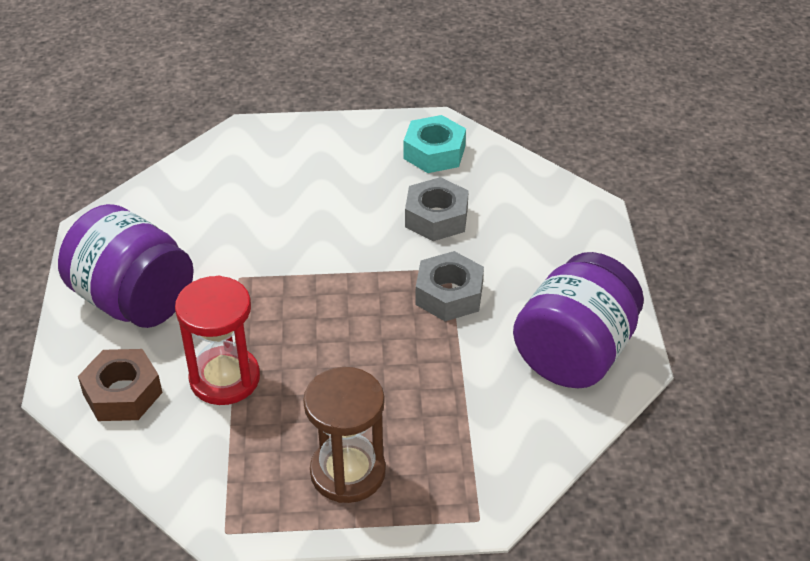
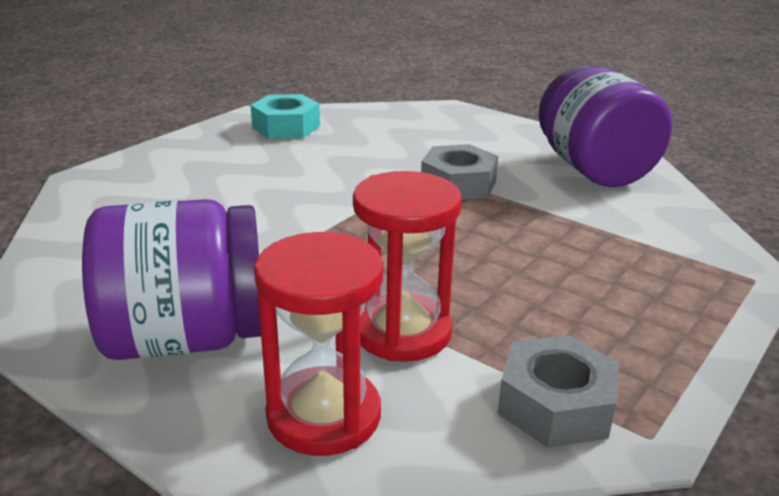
camera: 50 degrees left, 15 degrees down
(122, 393) = (324, 415): brown nut -> red hourglass
(348, 472) = (629, 317): brown hourglass -> none
(436, 217) = (360, 154): grey nut -> grey nut (555, 405)

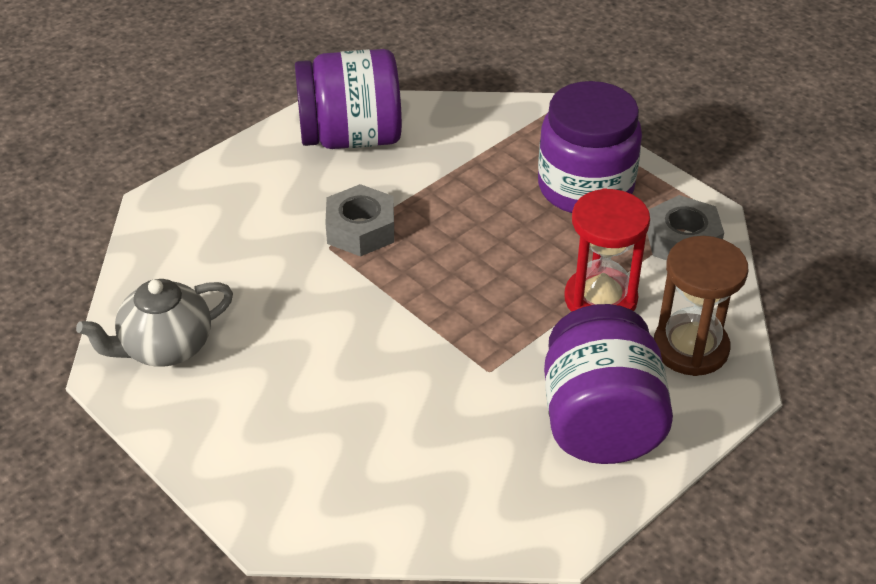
camera: 80 degrees left, 15 degrees up
(286, 127) = (165, 347): turquoise nut -> grey teapot
(324, 415) = (690, 348): red hourglass -> brown hourglass
(618, 312) = (585, 187): none -> purple jar

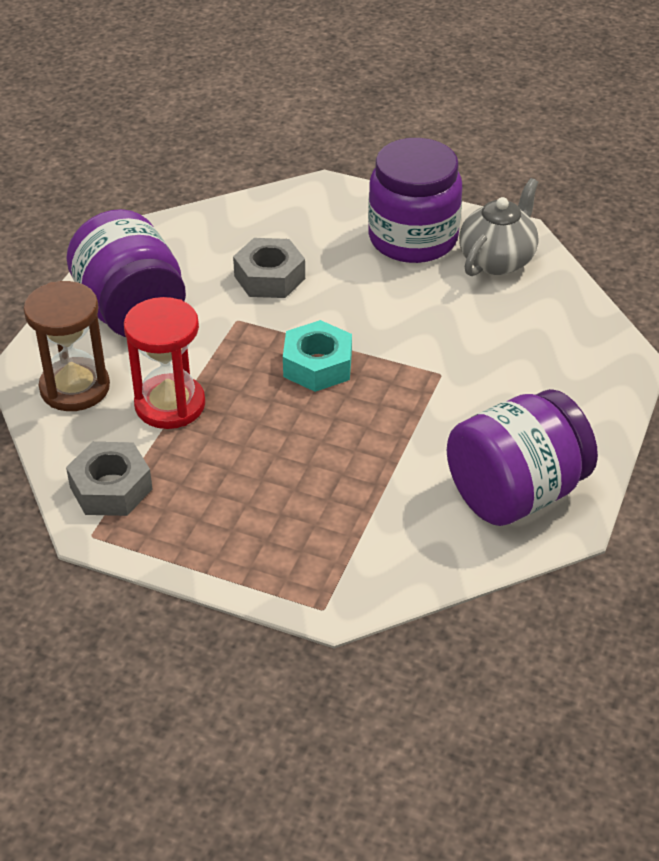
camera: 155 degrees right, 0 degrees up
(360, 230) = (425, 398): grey nut -> grey nut (269, 277)
(437, 292) = (317, 365): none -> turquoise nut
(585, 187) = (234, 517): purple jar -> purple jar (413, 238)

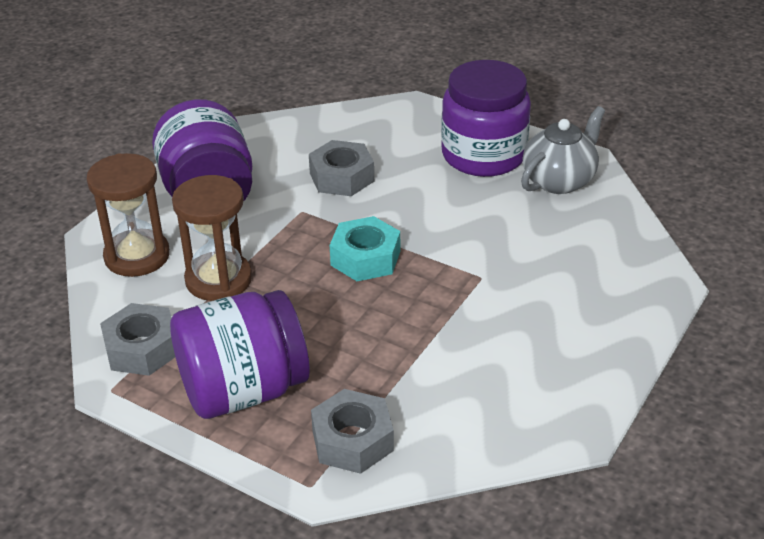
camera: 10 degrees right, 5 degrees down
(170, 405) = (218, 279): red hourglass -> brown hourglass
(353, 558) = (352, 440): none -> grey nut
(515, 493) = (528, 396): purple jar -> purple jar (243, 390)

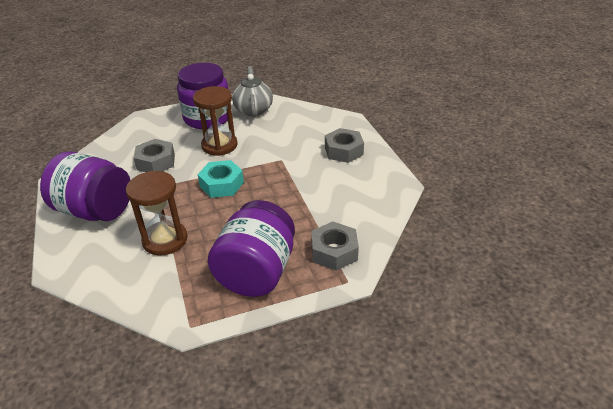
camera: 50 degrees left, 0 degrees up
(137, 256) = (100, 262): brown hourglass -> brown hourglass (219, 145)
(142, 348) = (175, 296): grey nut -> grey nut (343, 151)

